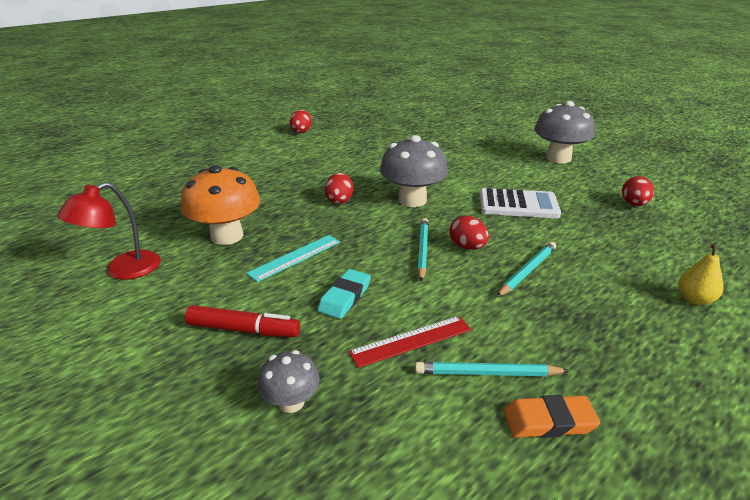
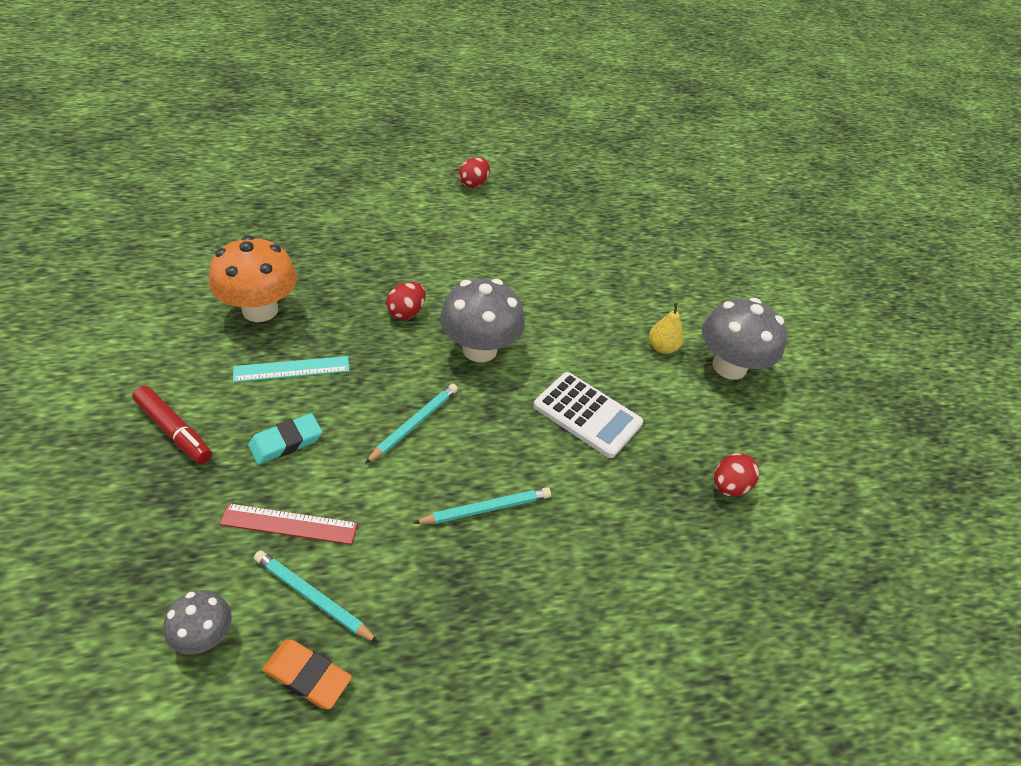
camera: 25 degrees right, 15 degrees up
(123, 270) = (145, 309): red lamp -> none
(291, 402) = (140, 526): grey mushroom -> grey mushroom (205, 635)
(467, 247) = (462, 444): red egg -> none
(694, 299) = (616, 647): yellow pear -> yellow pear (662, 347)

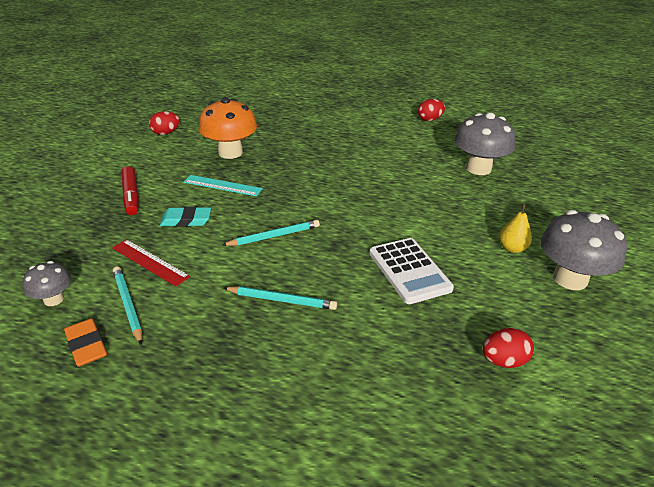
camera: 35 degrees right, 10 degrees down
(406, 313) = (321, 176): red egg -> red egg (166, 133)
(479, 349) = (356, 209): grey mushroom -> grey mushroom (478, 168)

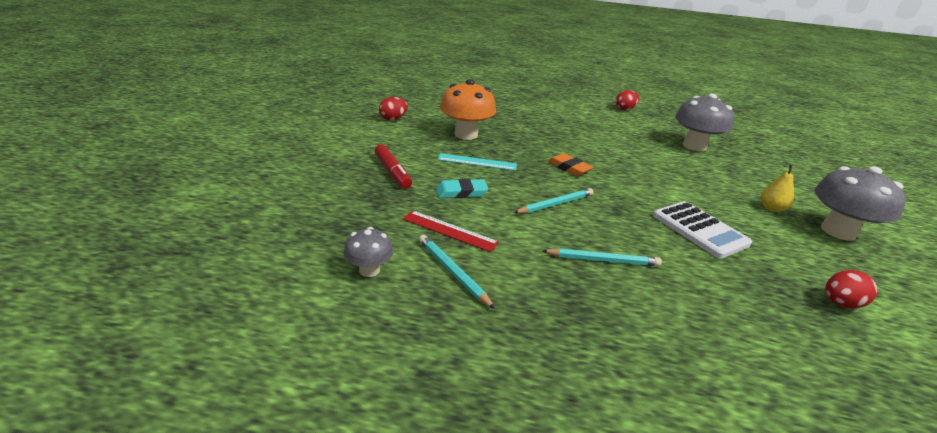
camera: 10 degrees left, 5 degrees down
(86, 345) = (433, 314): orange eraser -> orange eraser (569, 167)

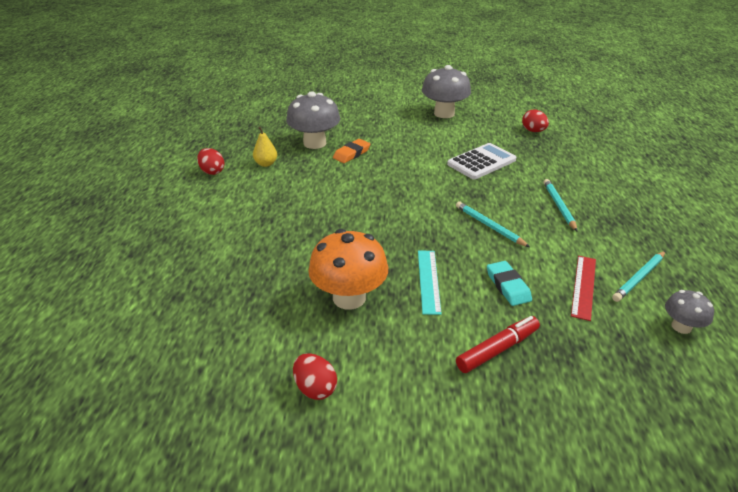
camera: 95 degrees left, 5 degrees up
(569, 167) = (406, 217): orange eraser -> orange eraser (351, 153)
(771, 208) = (425, 129): yellow pear -> yellow pear (266, 164)

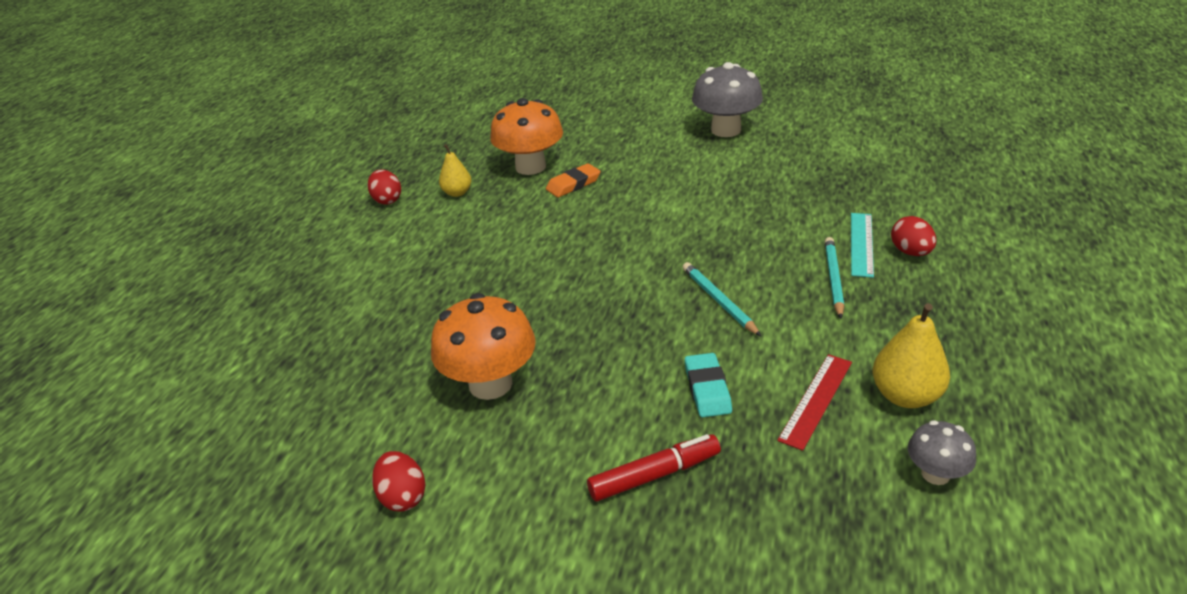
camera: 15 degrees right, 0 degrees up
(314, 143) = (530, 167): grey mushroom -> orange mushroom
(429, 281) = (602, 371): turquoise ruler -> turquoise ruler (861, 244)
(481, 162) = (748, 206): white calculator -> none
(533, 131) = (846, 162): red egg -> red egg (910, 252)
(639, 278) = (905, 396): turquoise pencil -> yellow pear

